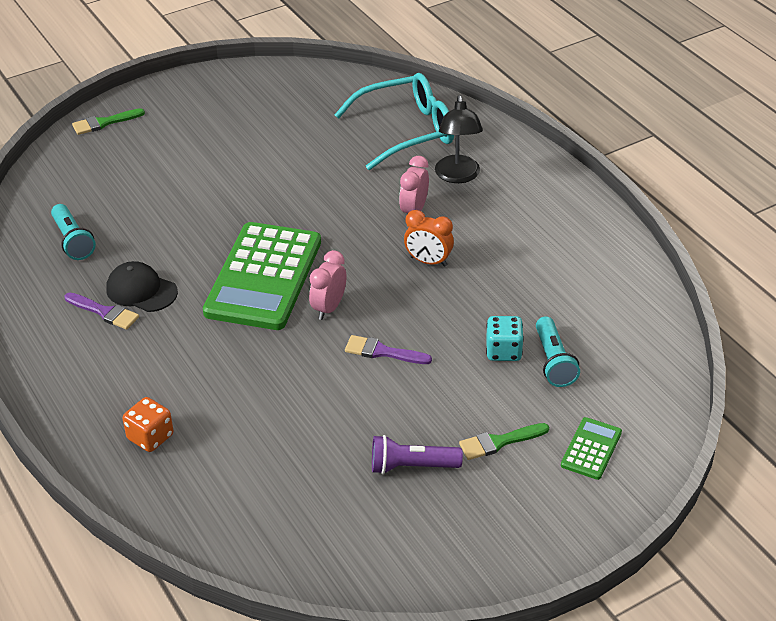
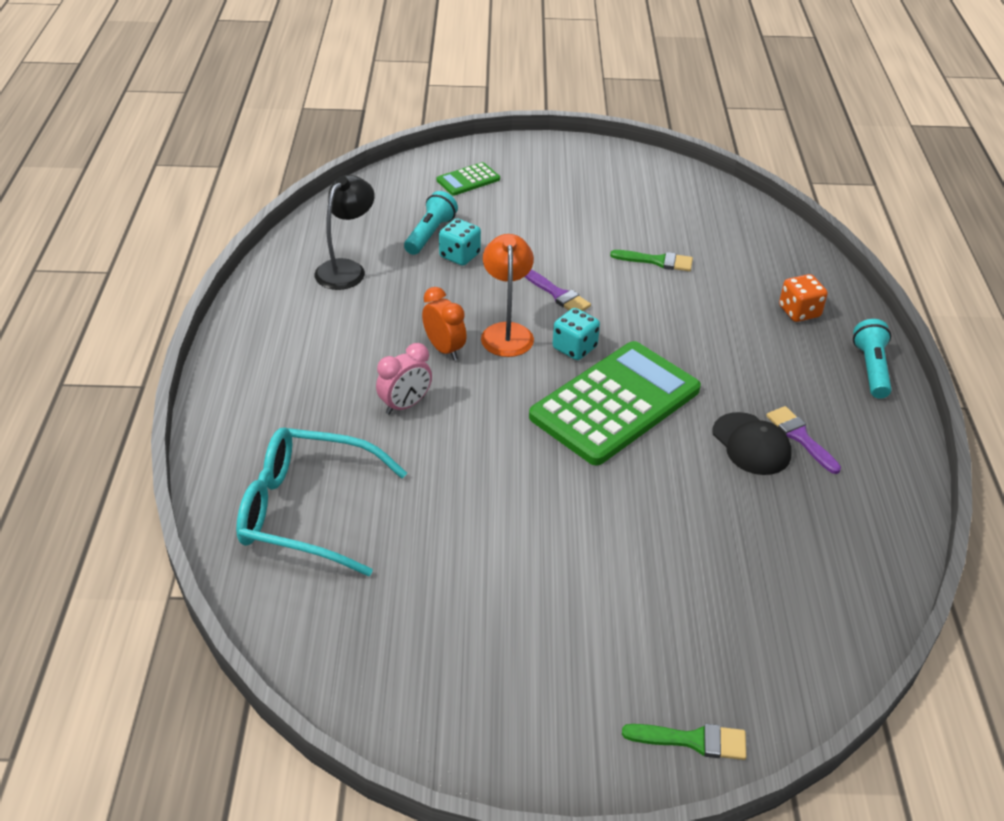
camera: 150 degrees left, 0 degrees up
(73, 241) = (808, 542): turquoise flashlight -> turquoise flashlight (871, 369)
(329, 308) = (574, 348): pink clock -> turquoise dice
(394, 297) = (506, 332): none -> orange lamp
(411, 466) = (604, 218): purple flashlight -> none
(458, 176) = (318, 423): black lamp -> black lamp (346, 269)
(499, 442) = (527, 206): green brush -> green brush (657, 261)

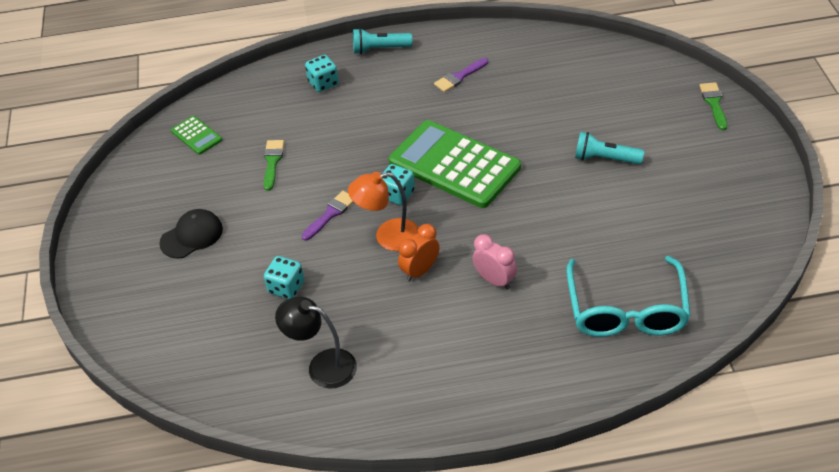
camera: 95 degrees left, 5 degrees up
(430, 234) = (255, 316): turquoise flashlight -> turquoise flashlight (605, 159)
(468, 180) = (156, 306): green calculator -> green calculator (196, 135)
(751, 444) = (474, 97): black cap -> black cap (192, 236)
(799, 312) = (323, 83): orange dice -> turquoise dice

